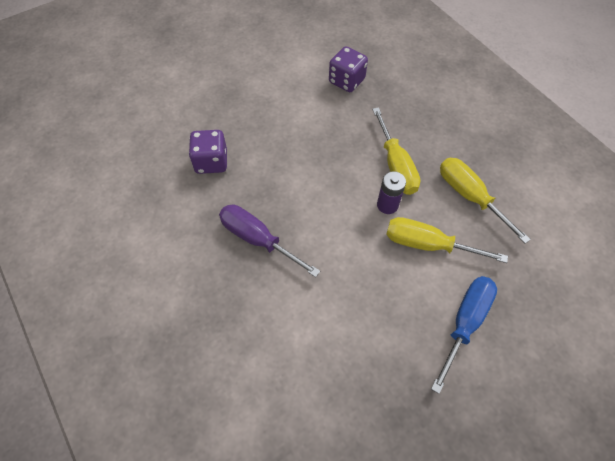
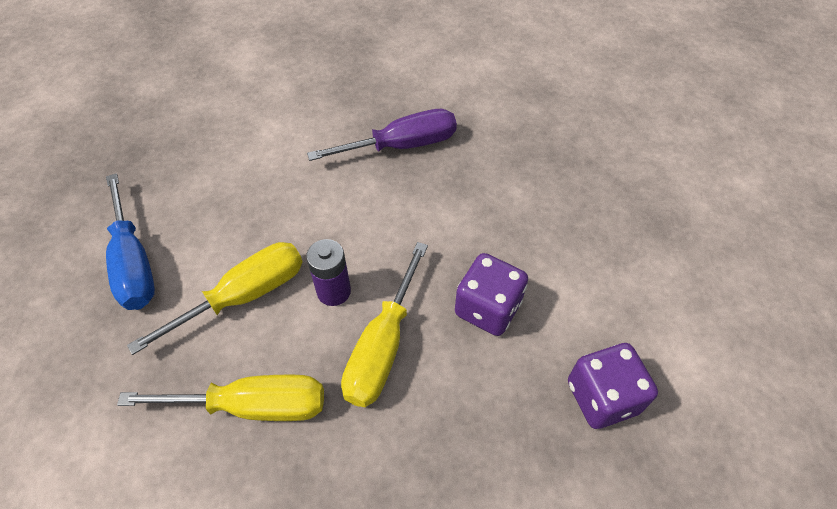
camera: 125 degrees right, 5 degrees down
(211, 162) = (543, 154): purple dice -> purple dice (487, 308)
(395, 165) = (383, 346): yellow screwdriver -> yellow screwdriver turned 90 degrees counterclockwise

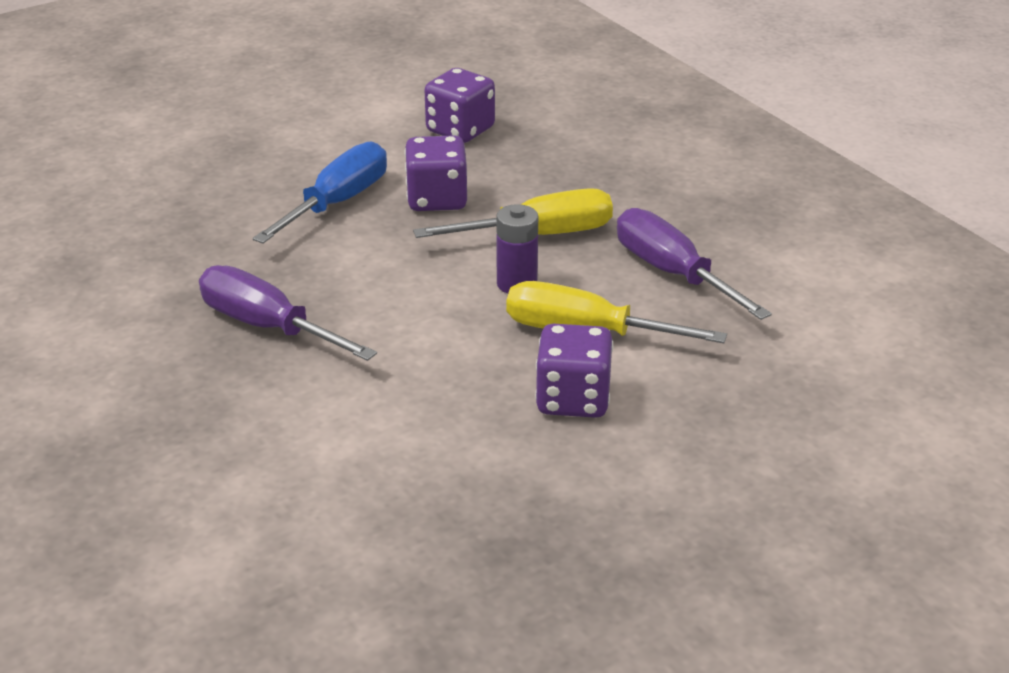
camera: 125 degrees left, 20 degrees down
(134, 262) = (643, 431): blue screwdriver -> blue screwdriver (337, 203)
(195, 246) = (573, 399): none -> purple dice
(253, 405) = (672, 273): yellow screwdriver -> purple screwdriver

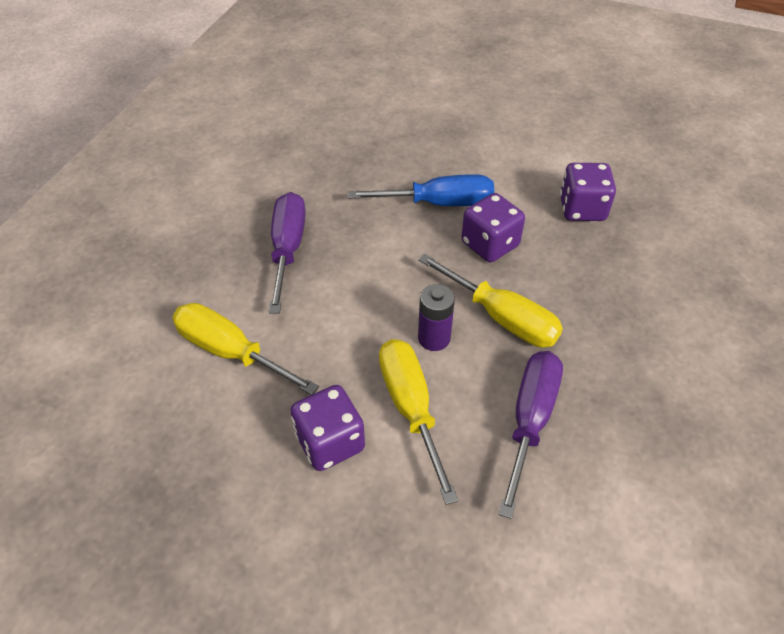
camera: 55 degrees right, 15 degrees up
(374, 423) = (230, 352): none -> yellow screwdriver

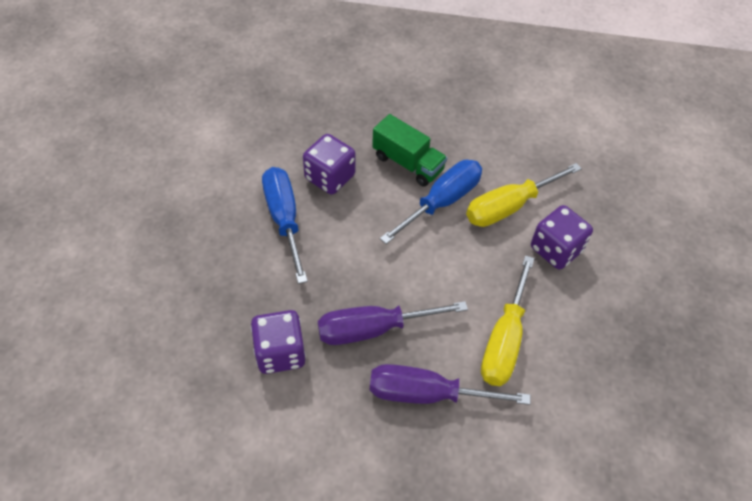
camera: 105 degrees left, 5 degrees up
(434, 338) = (442, 202): purple battery -> blue screwdriver
(501, 318) = (408, 163): yellow screwdriver -> green truck
(530, 421) = (492, 141): purple screwdriver -> purple screwdriver (427, 394)
(582, 209) = (272, 120): purple dice -> purple dice (280, 353)

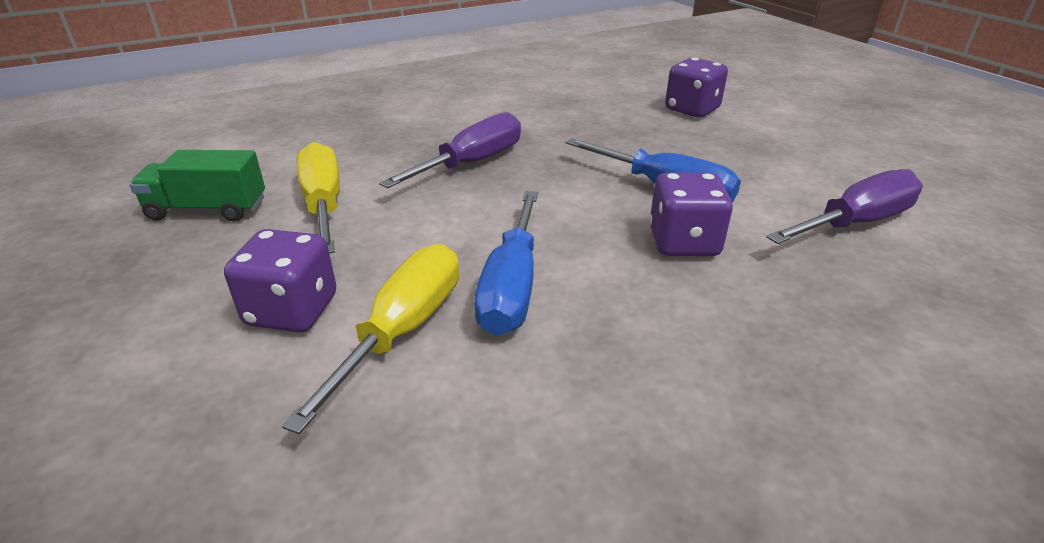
camera: 145 degrees right, 20 degrees down
(280, 353) = (535, 127): purple dice -> purple dice (692, 109)
(408, 163) = (614, 309): green truck -> green truck (207, 210)
(427, 394) = (382, 151): purple screwdriver -> purple screwdriver (855, 223)

